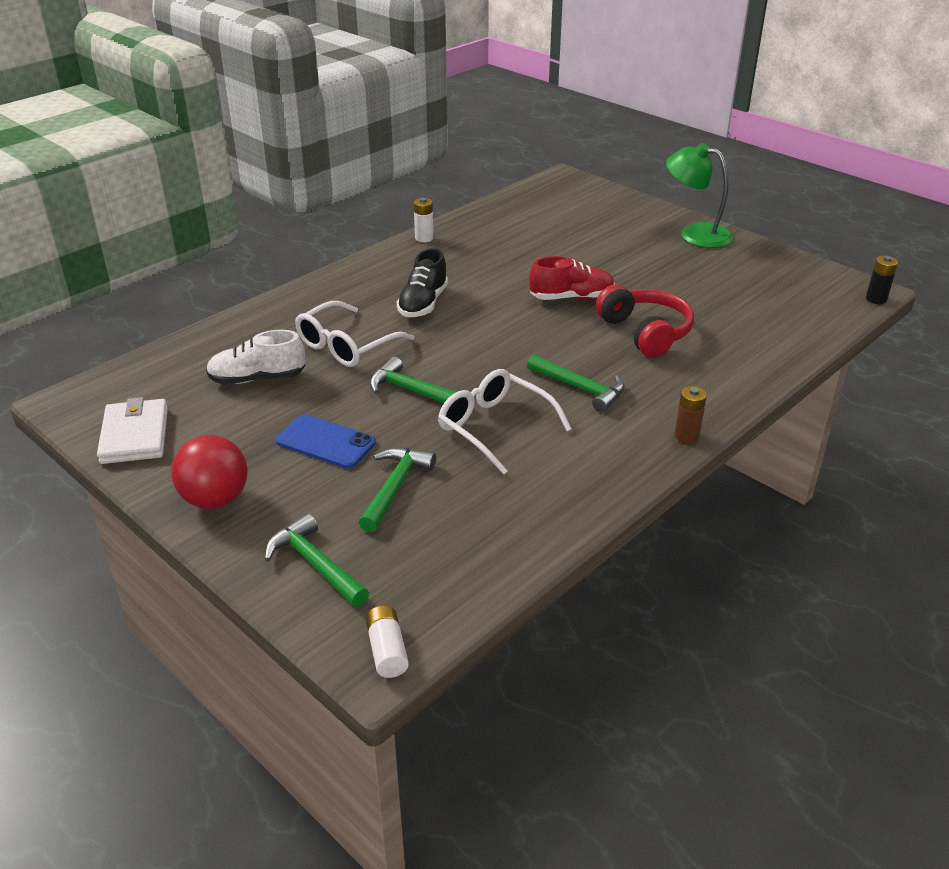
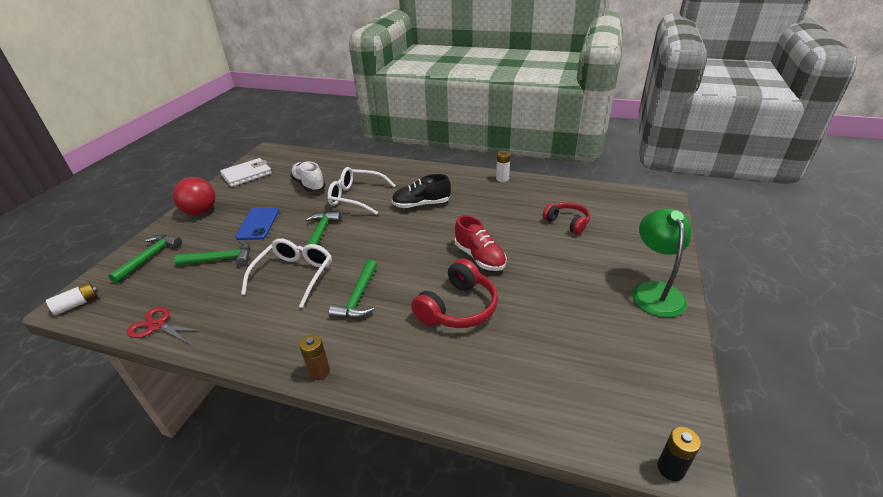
camera: 65 degrees right, 0 degrees up
(513, 558) = (157, 326): none -> red scissors
(556, 234) = (567, 223): none -> red headphones

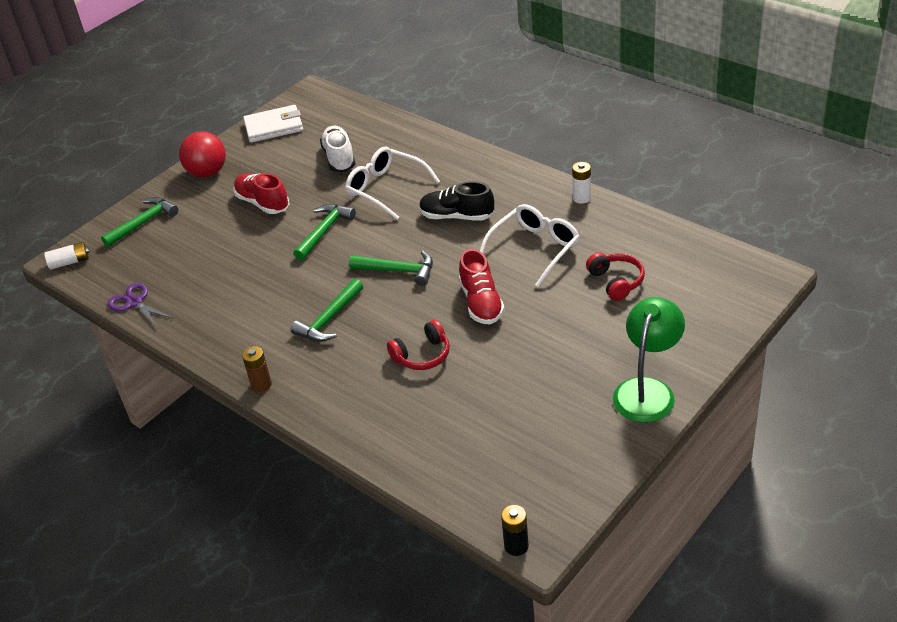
camera: 25 degrees right, 5 degrees up
(157, 326) = (135, 302): red scissors -> purple scissors
(221, 259) = (211, 241): green hammer -> green hammer (398, 271)
(258, 223) = (263, 203): blue phone -> red shoe
(294, 275) = (277, 278): white glasses -> white glasses (535, 249)
(458, 308) = (422, 355): red headphones -> red headphones, size x0.66

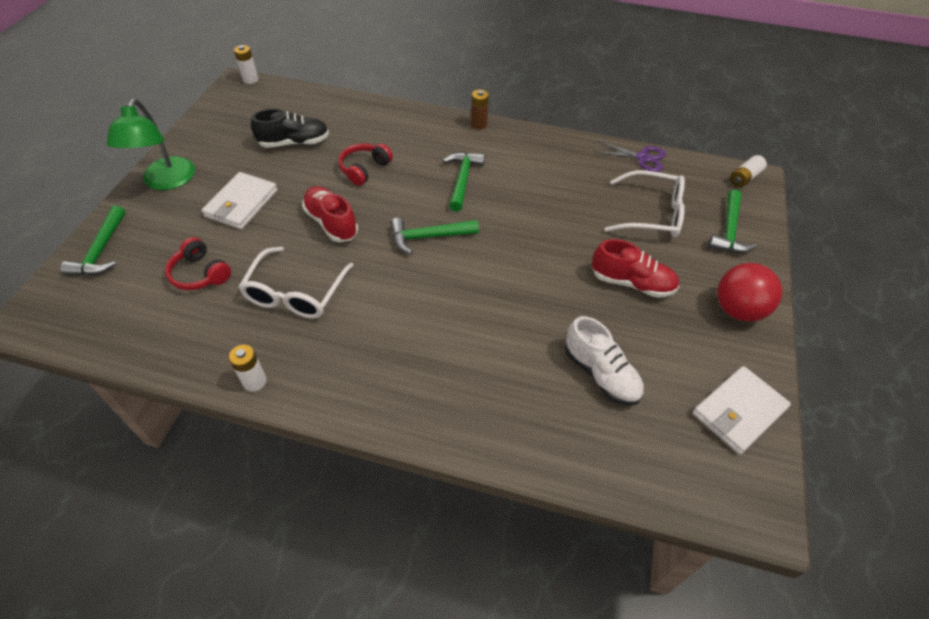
camera: 150 degrees right, 10 degrees up
(324, 231) = (535, 263): green hammer -> green hammer (101, 251)
(386, 189) = (506, 337): white glasses -> white glasses (652, 214)
(457, 216) = (400, 316): black shoe -> black shoe (294, 143)
(516, 546) = (250, 79): black battery -> white battery
(566, 343) = (241, 203): none -> white wallet

